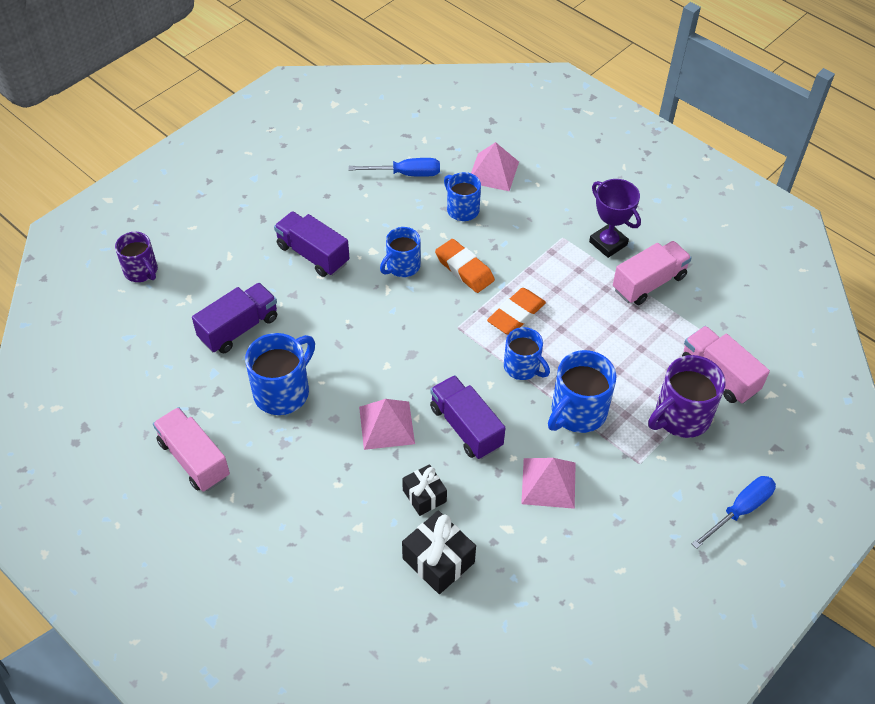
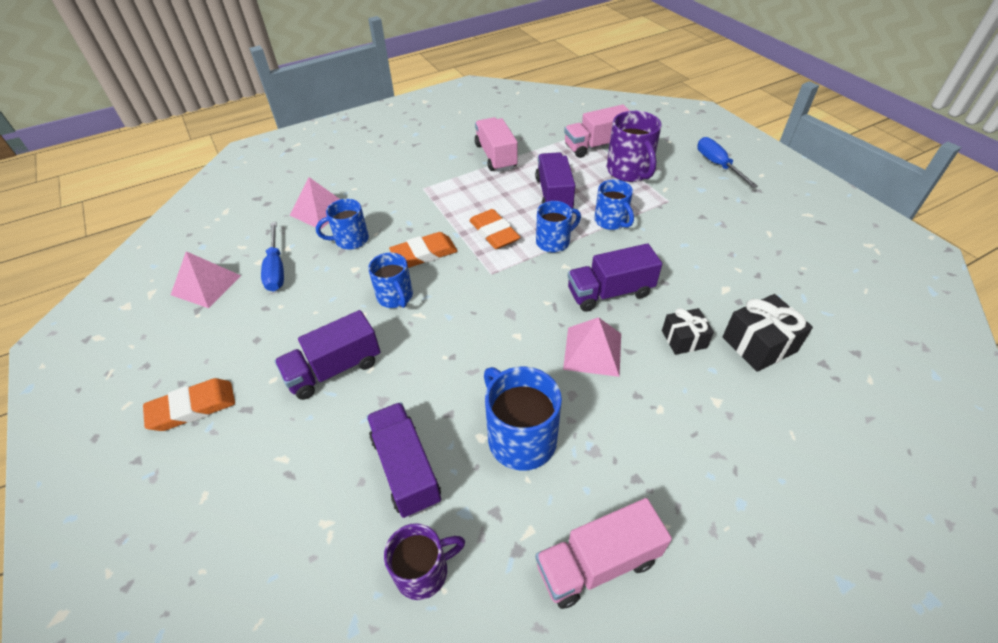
camera: 70 degrees left, 5 degrees down
(141, 271) = (239, 584): purple mug -> purple mug (423, 571)
(255, 189) = (193, 408): none -> orange eraser
(406, 174) = (276, 269): blue screwdriver -> blue screwdriver turned 150 degrees clockwise
(548, 483) = (680, 253): pink pyramid -> pink pyramid (206, 285)
(577, 412) = (611, 221): blue mug -> blue mug, size x0.66
(601, 351) = (554, 194): none -> purple truck
(608, 243) = (444, 166): purple trophy -> none

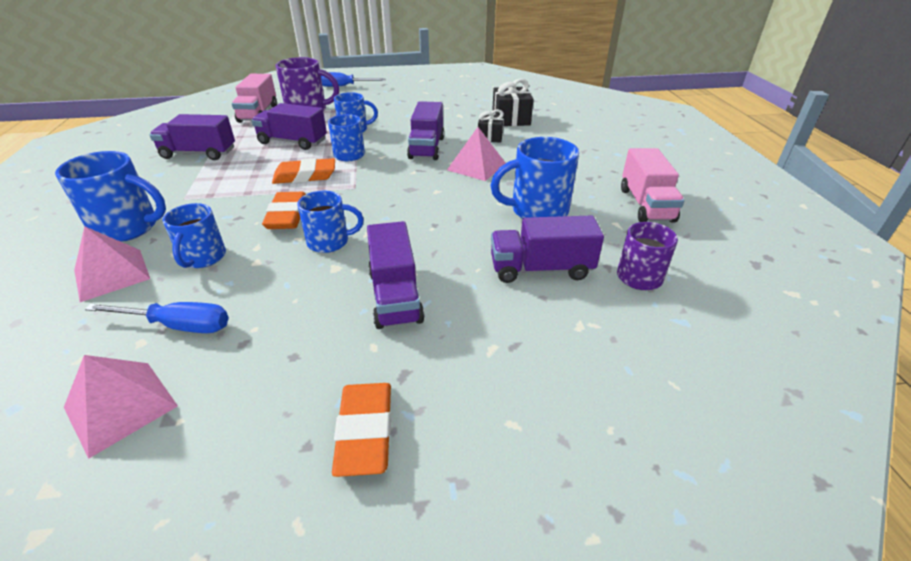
camera: 70 degrees left, 10 degrees down
(373, 186) = (128, 228): none -> blue mug
(496, 156) = (199, 153): pink truck -> purple truck

